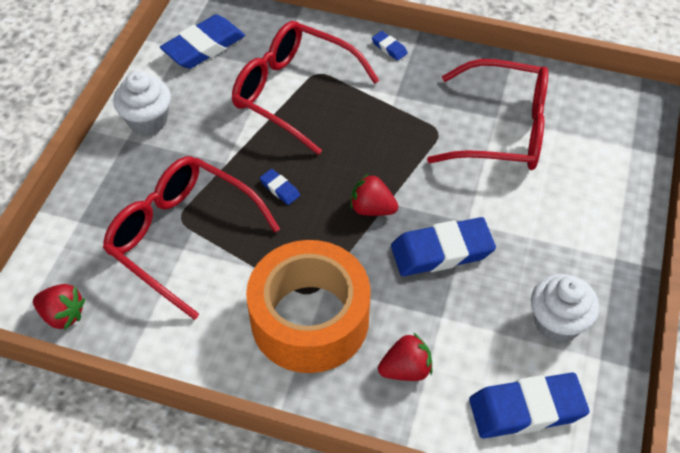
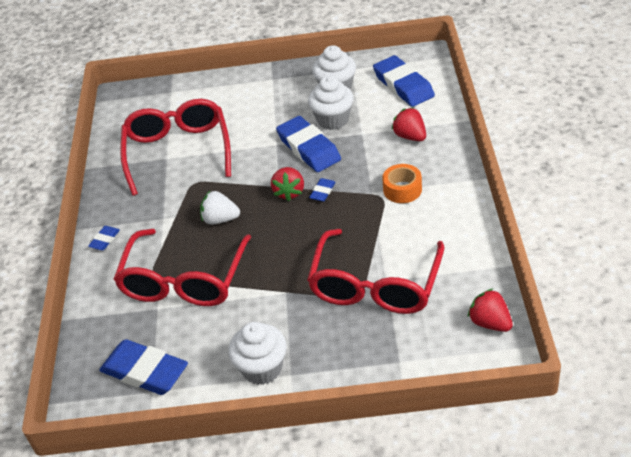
camera: 105 degrees left, 10 degrees down
(63, 315) = (490, 323): red strawberry -> red strawberry turned 45 degrees counterclockwise
(280, 189) = (296, 248): blue eraser -> blue eraser (322, 192)
(310, 319) = (402, 189): orange tape -> orange tape, size x0.43
(364, 139) = (220, 219): none -> white strawberry
(487, 295) = (333, 120): none -> white cupcake

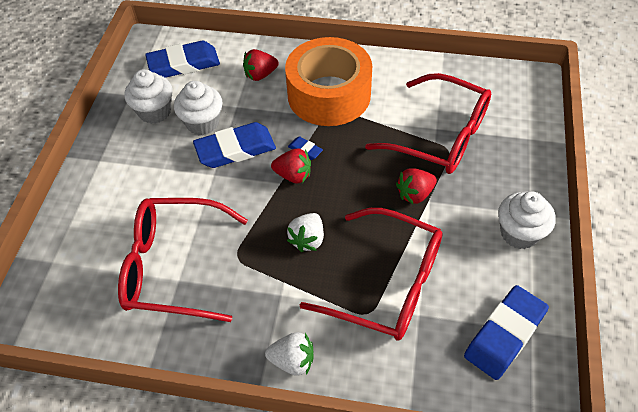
camera: 80 degrees left, 10 degrees up
(105, 240) = (292, 361): blue eraser -> white strawberry
(402, 189) = (329, 95): orange tape -> orange tape, size x2.31
(490, 323) = (500, 78): red strawberry -> red strawberry (415, 194)

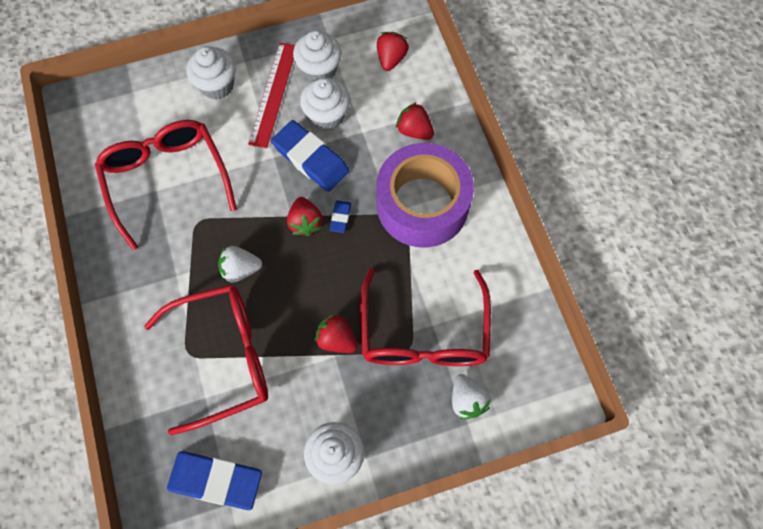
camera: 60 degrees right, 15 degrees up
(106, 189) = (217, 85): none -> white cupcake
(151, 151) = (273, 94): none -> red ruler
(184, 64) = (391, 59): blue eraser -> red strawberry
(292, 361) = (119, 315): white strawberry -> white strawberry (467, 400)
(329, 95) = (422, 204): orange tape -> purple tape
(387, 284) = (224, 357): red glasses -> red glasses turned 105 degrees counterclockwise

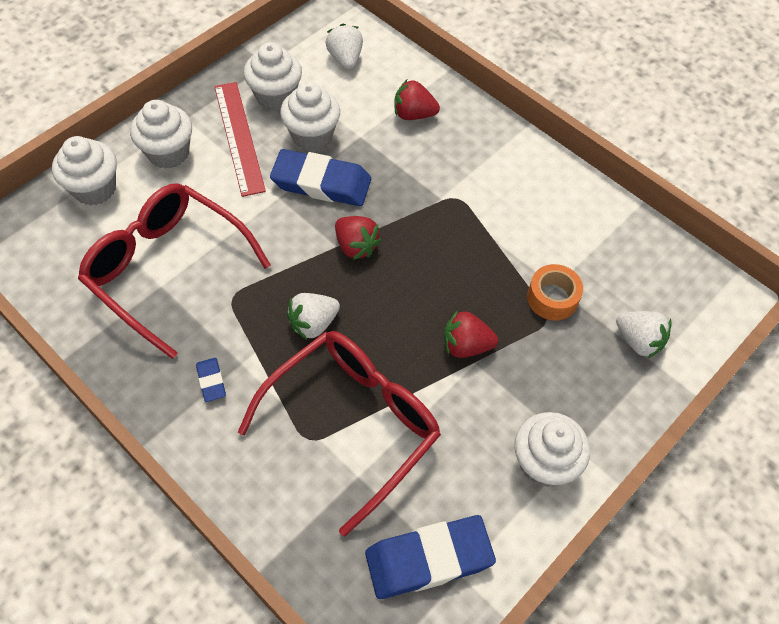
camera: 30 degrees left, 10 degrees down
(152, 93) = (94, 189): none -> white cupcake
(340, 218) = (391, 226): blue eraser -> blue eraser (211, 381)
(391, 59) = (345, 59): red strawberry -> white strawberry
(422, 204) = (468, 178): purple tape -> none
(423, 333) = (552, 298): red glasses -> orange tape

